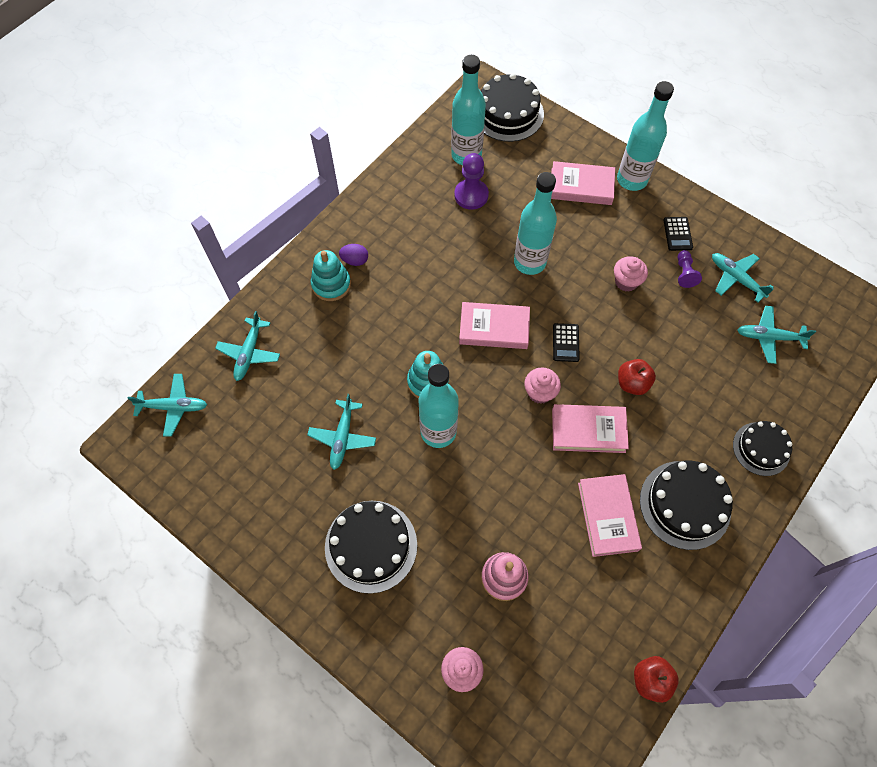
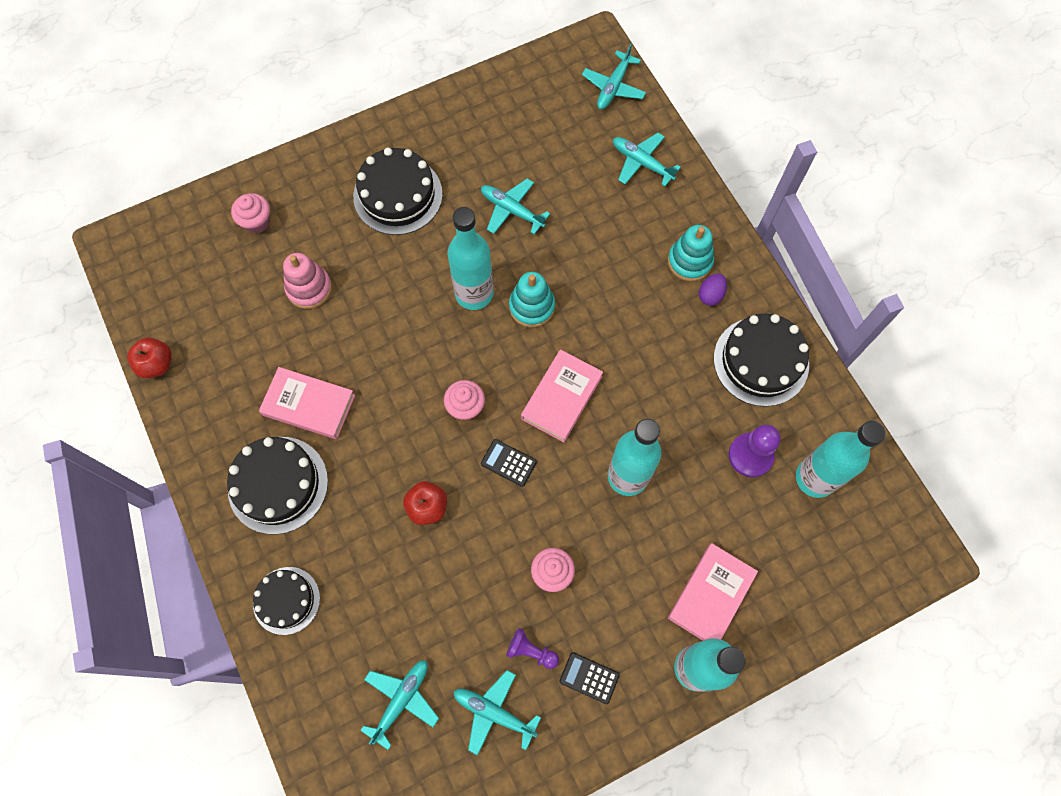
camera: 115 degrees right, 5 degrees up
(508, 113) = (867, 563): black cake -> black cake (761, 361)
(588, 430) = (401, 433): pink book -> none
(736, 278) = (494, 712): turquoise plane -> turquoise plane turned 135 degrees counterclockwise

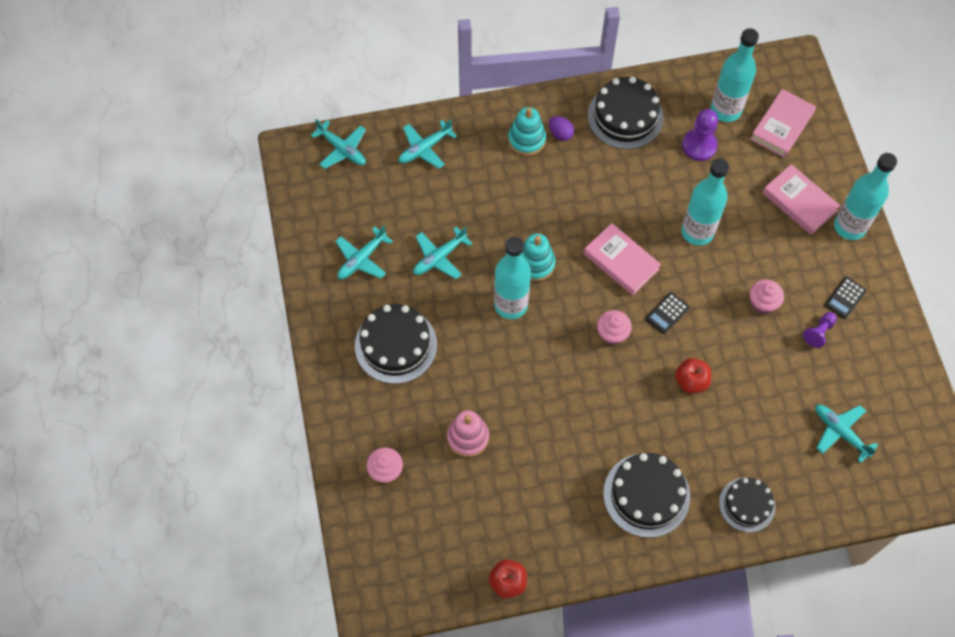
camera: 75 degrees left, 5 degrees down
(309, 405) = (580, 457): pink book -> pink book (782, 126)
(494, 712) = (860, 368): turquoise plane -> turquoise plane (362, 259)

